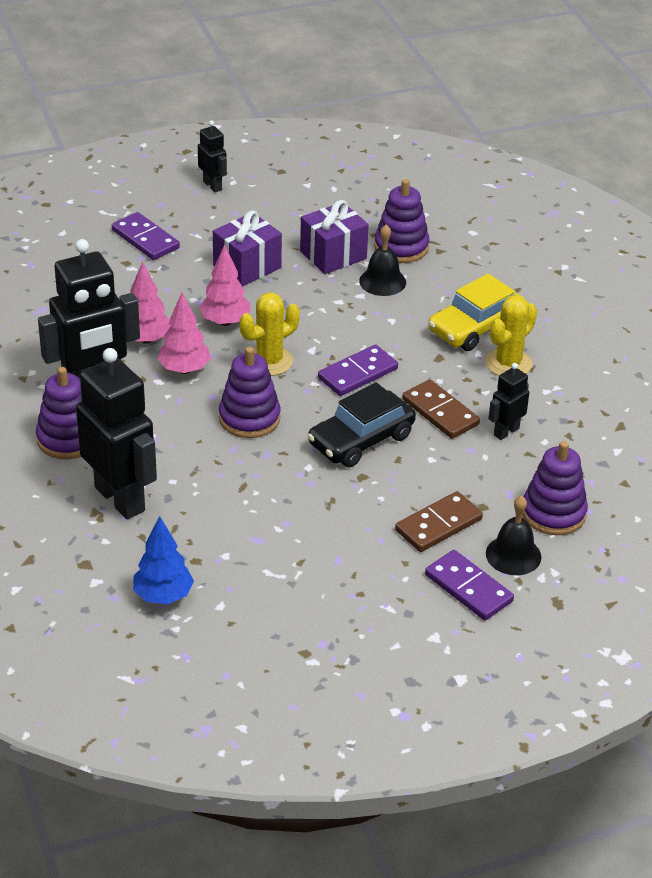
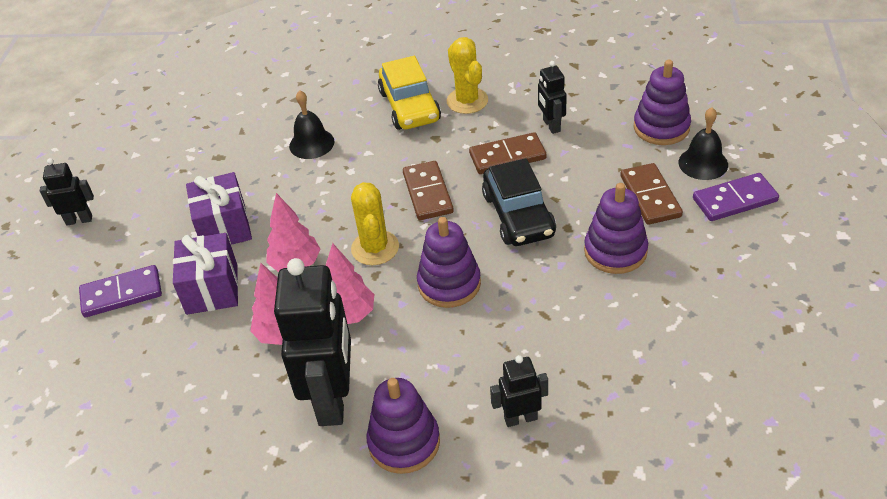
camera: 60 degrees left, 5 degrees up
(120, 498) = (520, 418): black robot -> black robot, size x0.48
(163, 596) = (680, 418): blue tree -> none
(333, 255) = (251, 164): purple gift -> purple gift (212, 289)
(357, 373) = (427, 193): purple domino -> brown domino
(401, 247) = (273, 120): purple stacking toy -> purple stacking toy (615, 251)

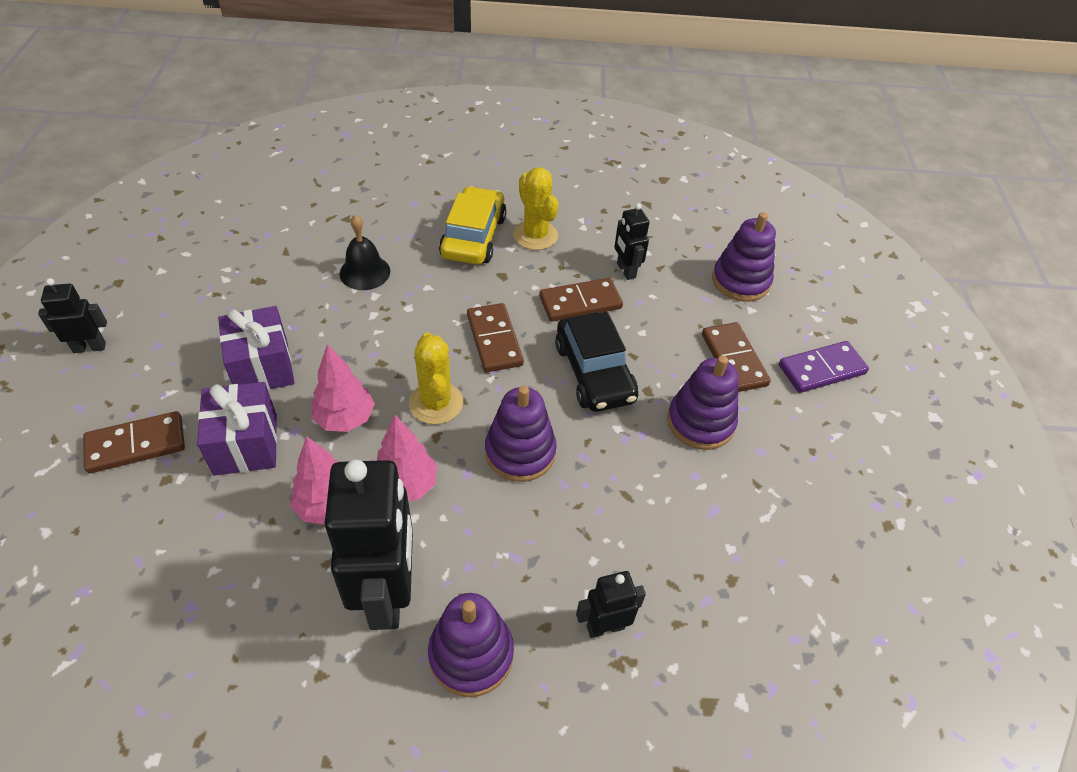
camera: 10 degrees left, 5 degrees up
(121, 294) = (136, 445): purple domino -> brown domino
(410, 106) = (473, 237): yellow car -> yellow car turned 150 degrees counterclockwise
(703, 163) = (786, 325): black bell -> none

